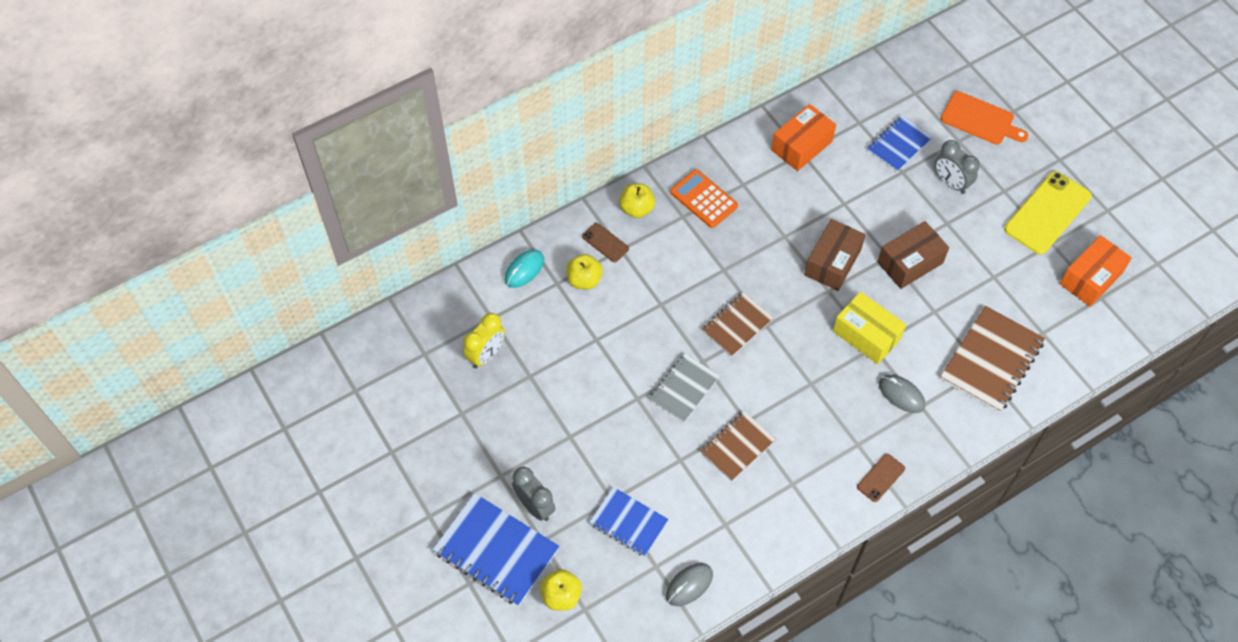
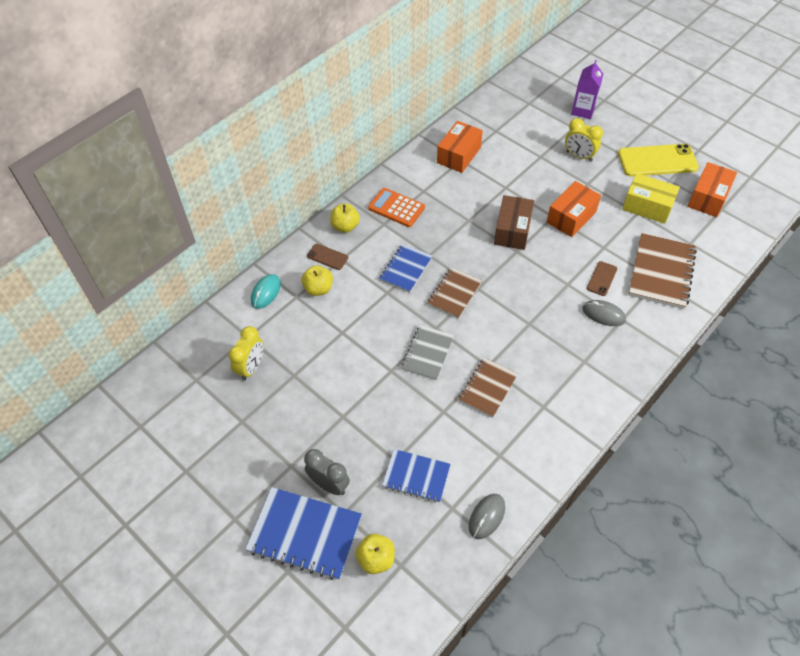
camera: 15 degrees left, 5 degrees down
(866, 335) = (559, 277): yellow box -> yellow box (647, 206)
(880, 477) = (613, 383): brown phone -> brown phone (601, 278)
(899, 145) = (531, 139): blue notebook -> blue notebook (406, 269)
(910, 262) = (571, 217): brown box -> orange box
(950, 183) = (579, 156): grey clock -> yellow clock
(980, 119) = (583, 110): orange cutting board -> purple carton
(1047, 213) = (657, 161): yellow phone -> yellow phone turned 60 degrees clockwise

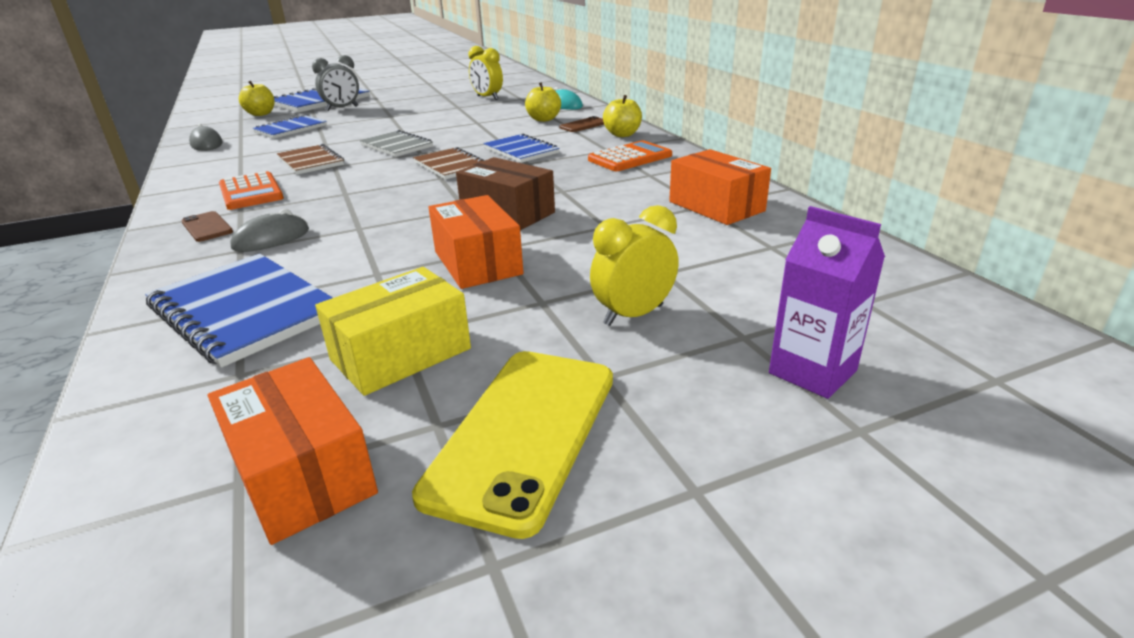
camera: 115 degrees right, 25 degrees down
(557, 380) = (251, 192): none -> orange calculator
(601, 278) = (325, 254): brown phone -> brown phone (207, 227)
(661, 272) = (244, 311): brown notebook -> blue notebook

